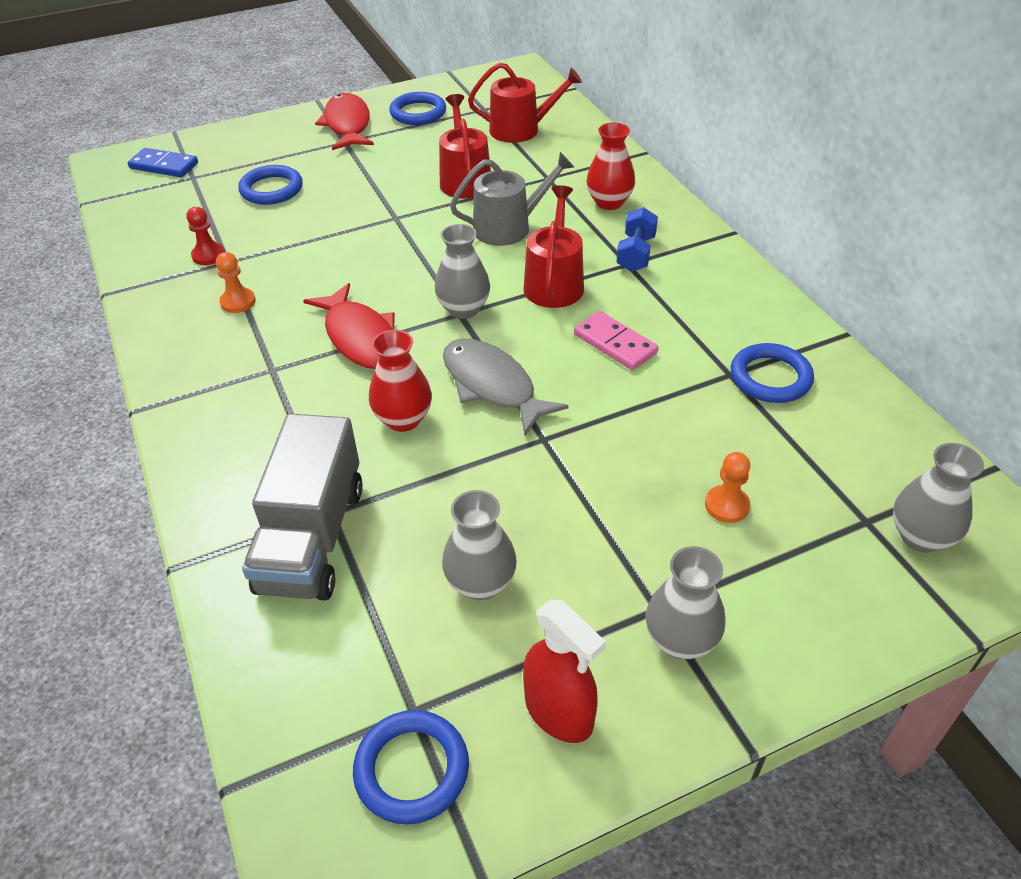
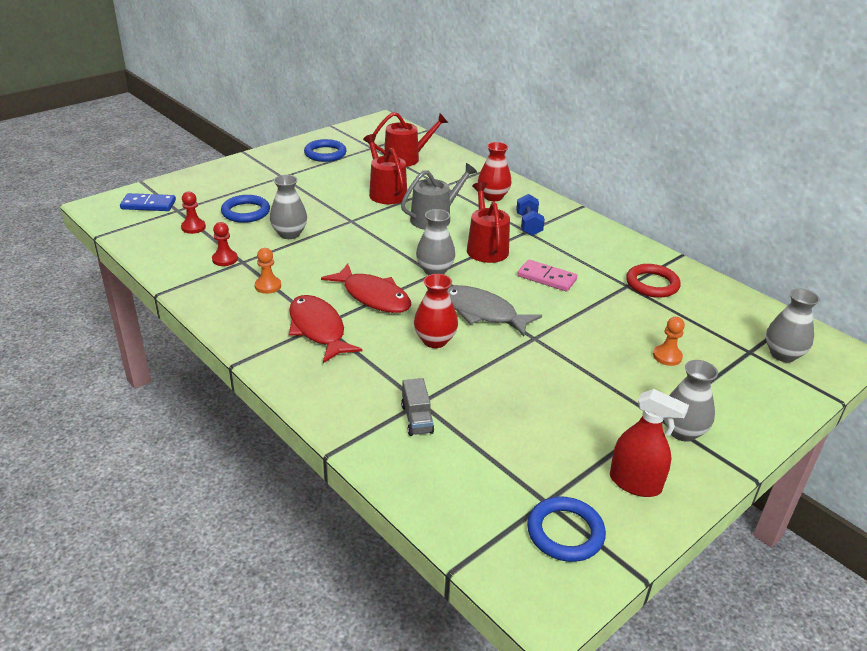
camera: 20 degrees left, 10 degrees down
(197, 204) = (193, 227): none -> red pawn
(312, 538) = (417, 419): grey truck -> grey truck, size x0.46
(347, 125) = (277, 165): red fish -> red fish (318, 329)
(481, 583) = (544, 424): grey vase -> grey vase (289, 234)
(770, 377) = (652, 284): blue ring -> red ring

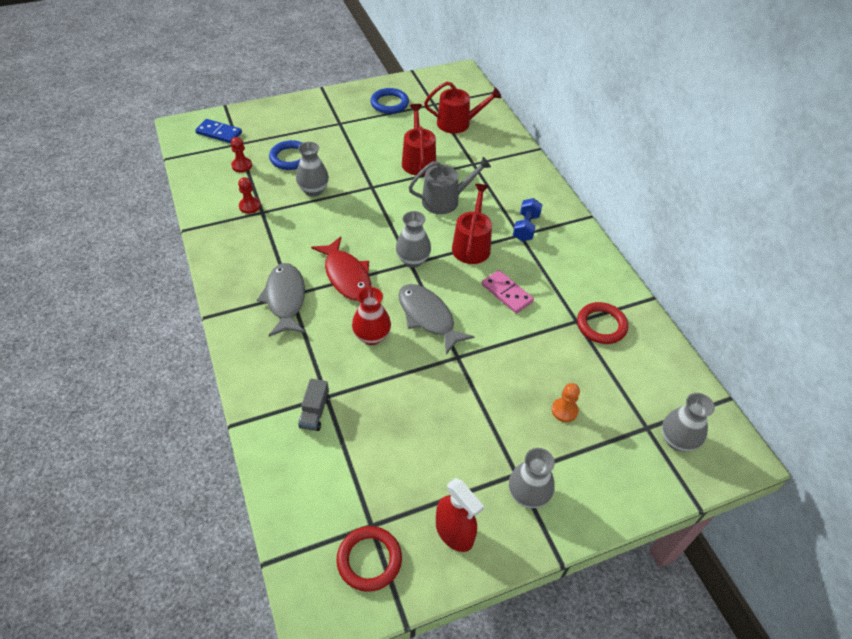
camera: 20 degrees right, 15 degrees up
(268, 286) = (269, 243): orange pawn -> none
(318, 329) = (285, 299): red fish -> grey fish
(493, 197) = (512, 186): red vase -> none
(565, 532) = (369, 560): blue ring -> red ring

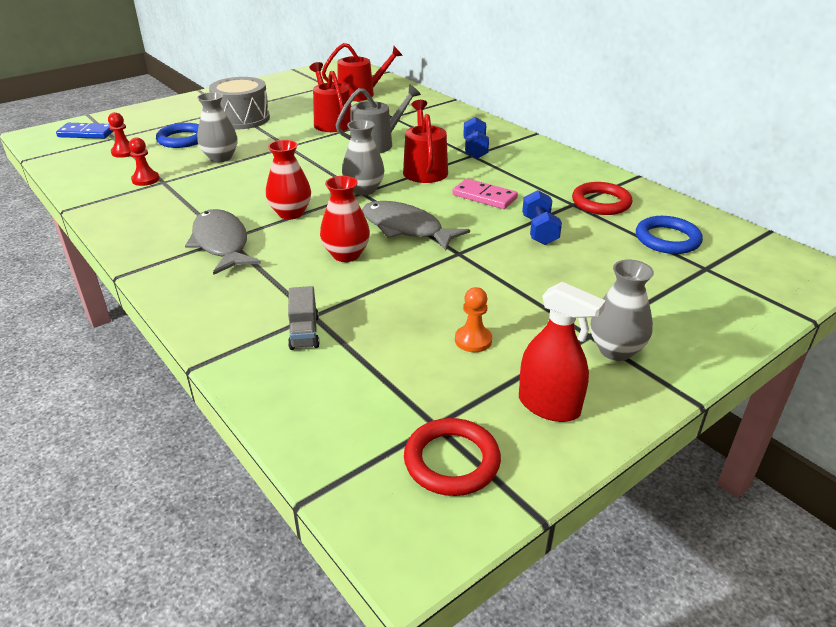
camera: 15 degrees left, 15 degrees down
(346, 139) = (242, 119): none -> grey drum
(346, 276) = (291, 213): red fish -> red vase
(389, 103) = (280, 91): blue ring -> blue ring (667, 239)
(533, 347) = (539, 231): none -> blue dumbbell
(564, 410) = (608, 272): orange pawn -> orange pawn (473, 340)
(677, 440) = (745, 271): grey vase -> none

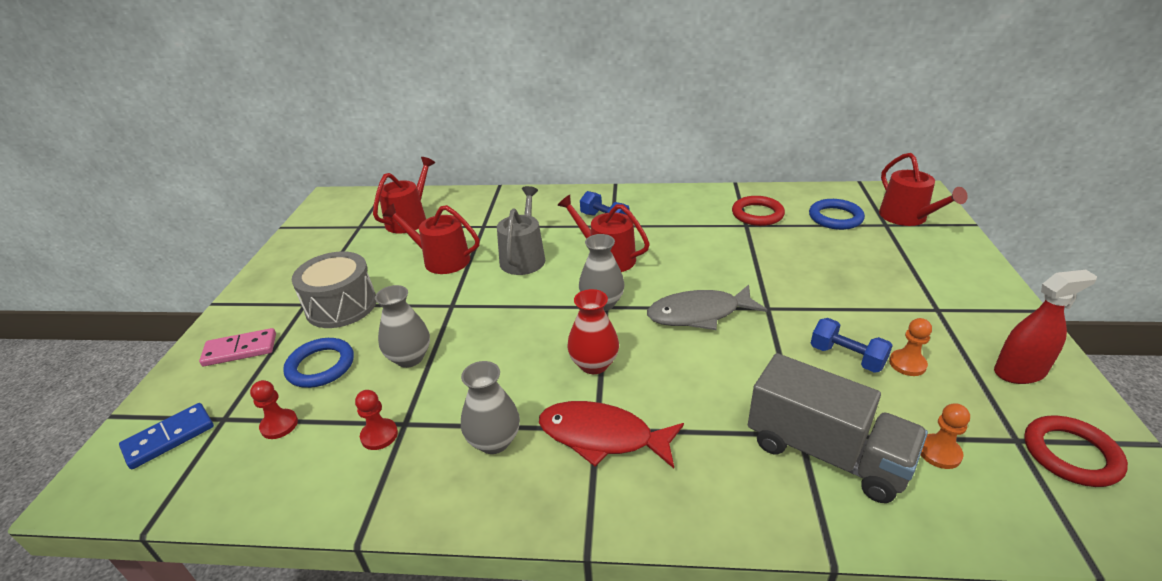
camera: 45 degrees left, 0 degrees up
(221, 243) = (602, 436): grey fish -> red fish
(304, 332) = (826, 453): grey truck -> grey truck, size x2.18
(346, 255) = (710, 366): red vase -> none
(367, 386) = (939, 452): none -> orange pawn
(484, 197) = (690, 254): pink domino -> pink domino (240, 350)
(539, 231) = (771, 257): blue dumbbell -> blue dumbbell (846, 357)
(615, 350) = (964, 309): grey vase -> grey vase (494, 441)
(744, 276) = (907, 217): none -> red watering can

